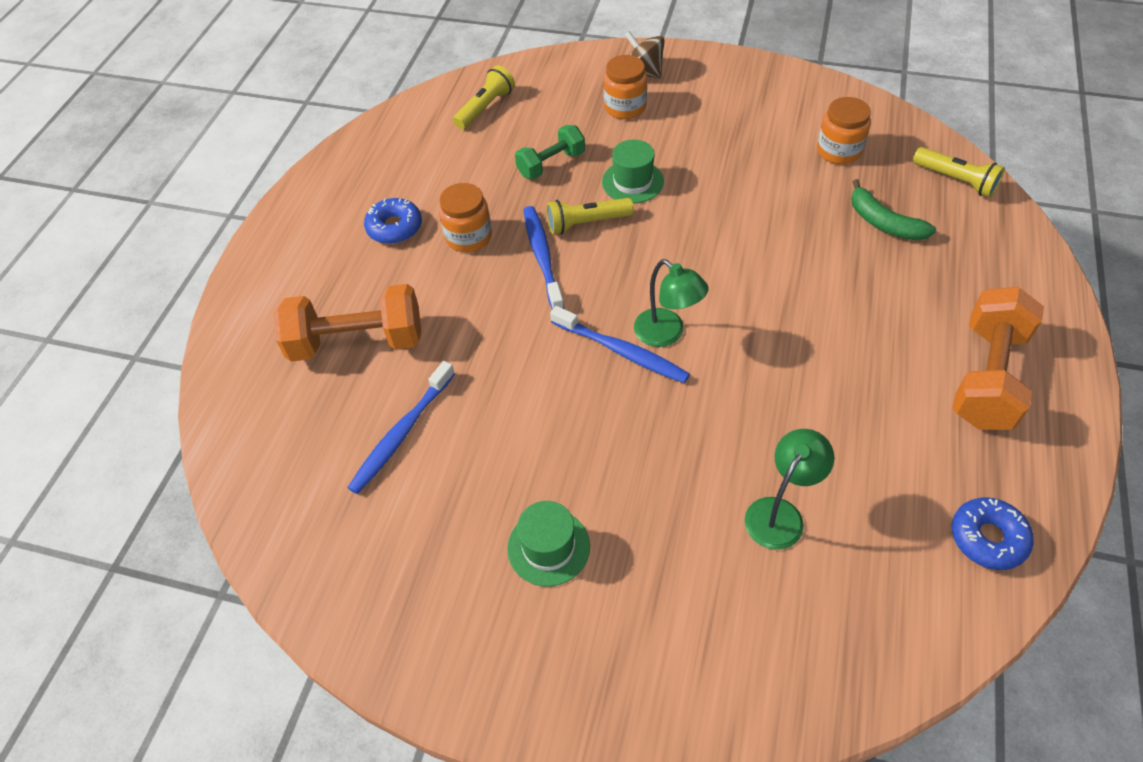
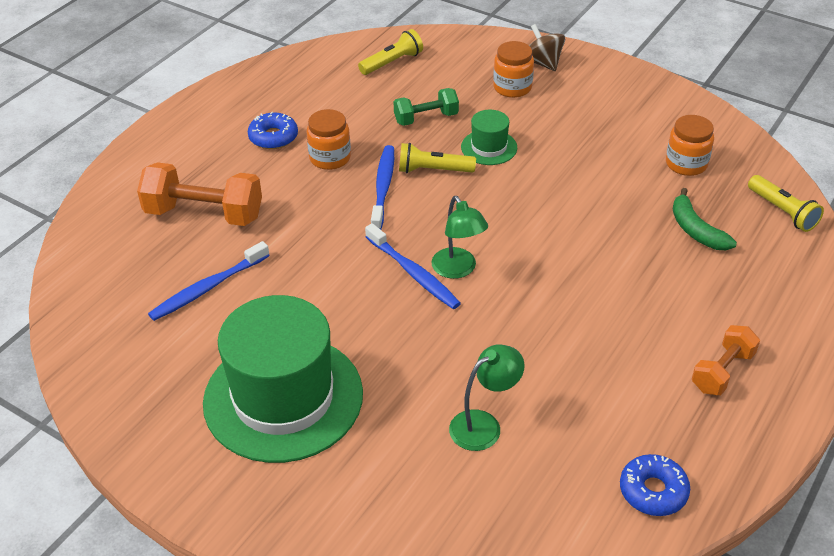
camera: 15 degrees right, 10 degrees down
(548, 547) = (283, 398): green hat -> green hat, size x2.25
(987, 377) = (722, 371): orange dumbbell -> orange dumbbell, size x0.60

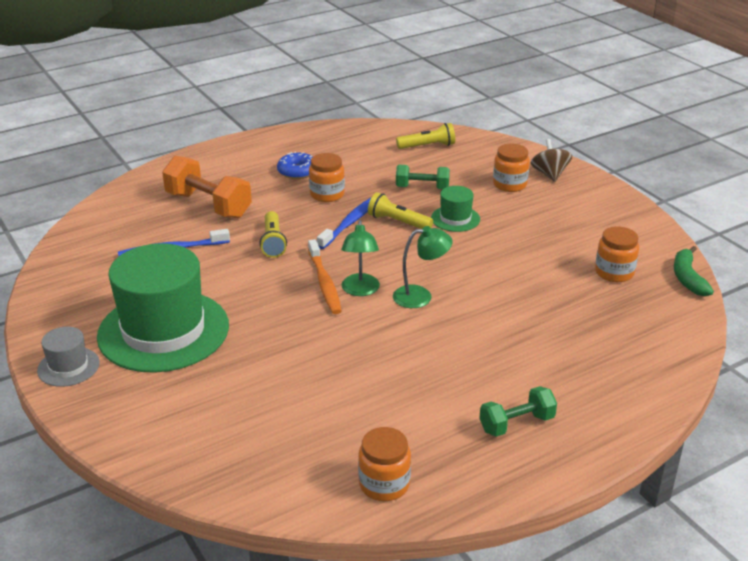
camera: 25 degrees right, 10 degrees down
(209, 486) = (68, 367): none -> grey hat
(413, 273) = (324, 283): blue toothbrush -> orange toothbrush
(484, 425) = (291, 395): green lamp -> green lamp (420, 296)
(653, 491) = (384, 484): blue donut -> orange jar
(696, 230) = (581, 320): green banana -> green banana (687, 278)
(722, 371) = (516, 424): orange dumbbell -> green dumbbell
(782, 211) = (673, 329): yellow flashlight -> yellow flashlight (273, 242)

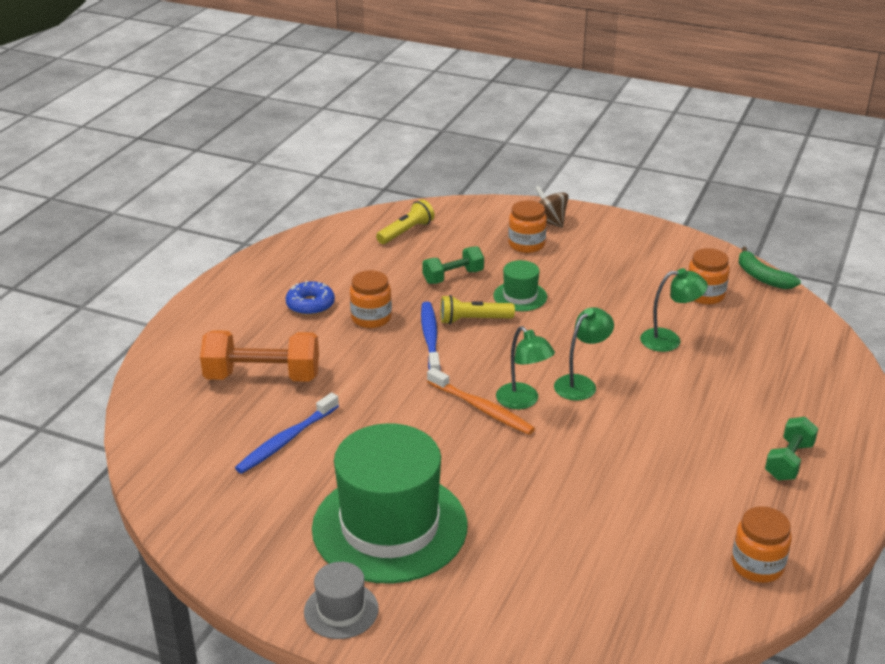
camera: 35 degrees left, 0 degrees up
(273, 242) = (380, 388): yellow flashlight -> none
(535, 294) = (669, 340): none -> green lamp

